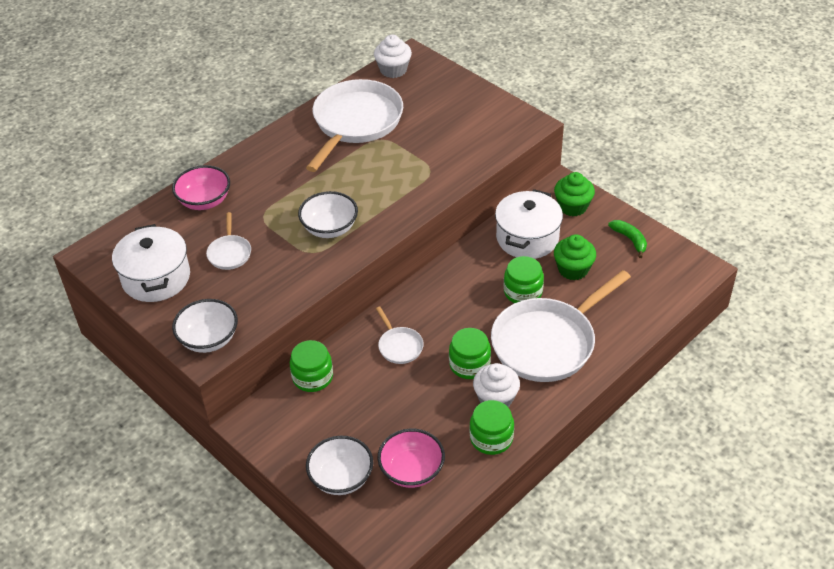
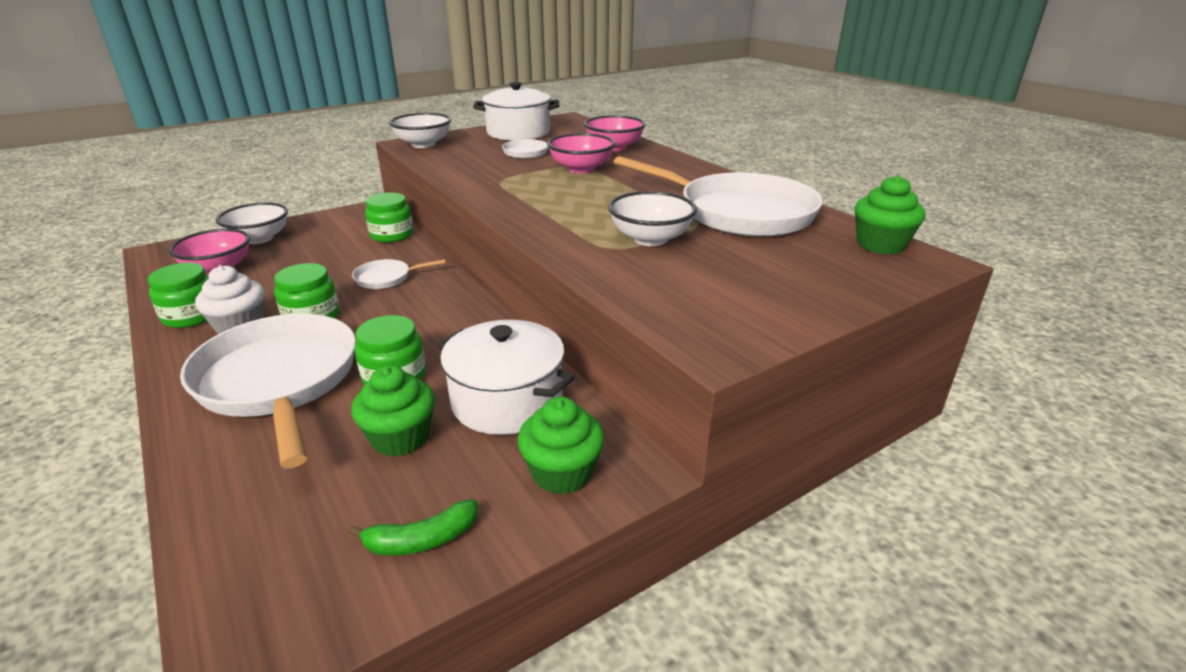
camera: 100 degrees right, 15 degrees down
(273, 211) = (581, 169): none -> pink bowl
(330, 228) = (533, 189): white bowl -> white bowl (650, 239)
(393, 70) = (880, 245): white cupcake -> green cupcake

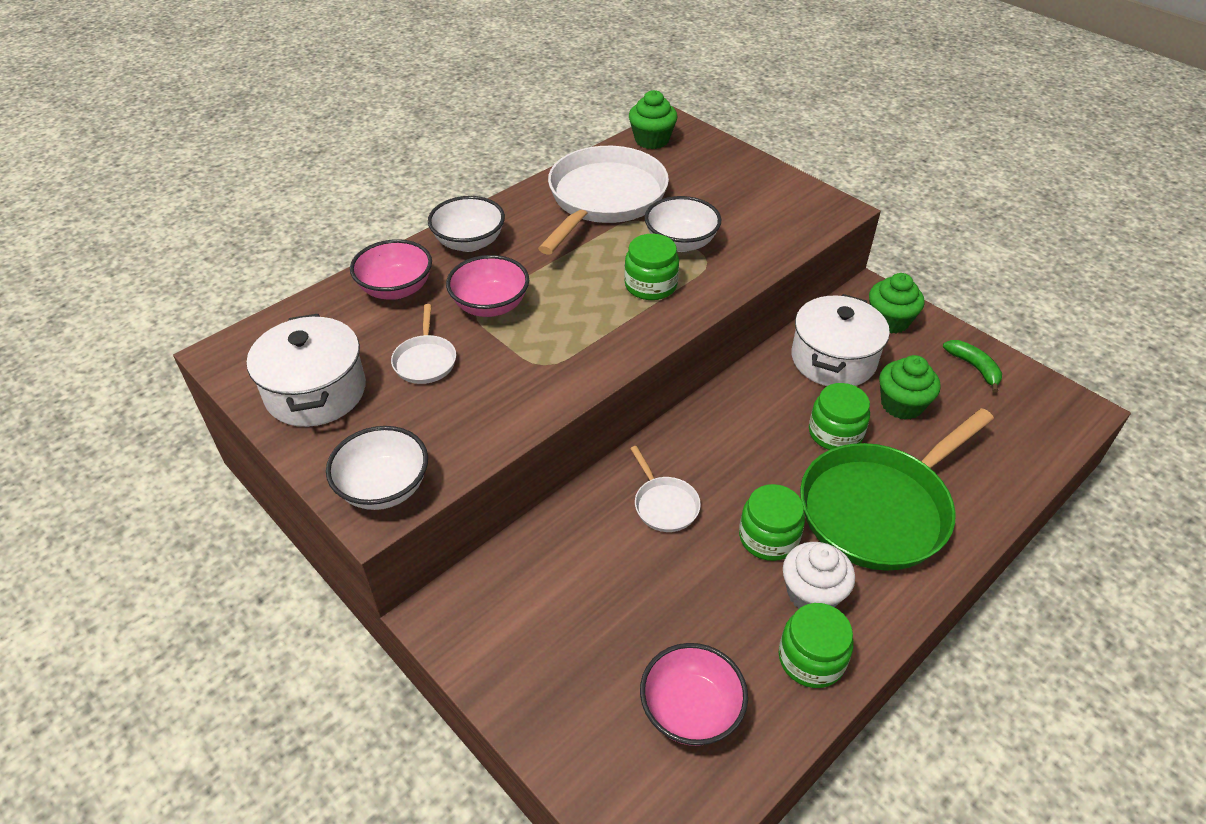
camera: 100 degrees left, 15 degrees up
(259, 238) = (580, 718): white bowl -> white bowl (469, 242)
(279, 382) = (880, 508): white pan -> green pan
(392, 235) = (538, 547): green jar -> green jar (650, 285)

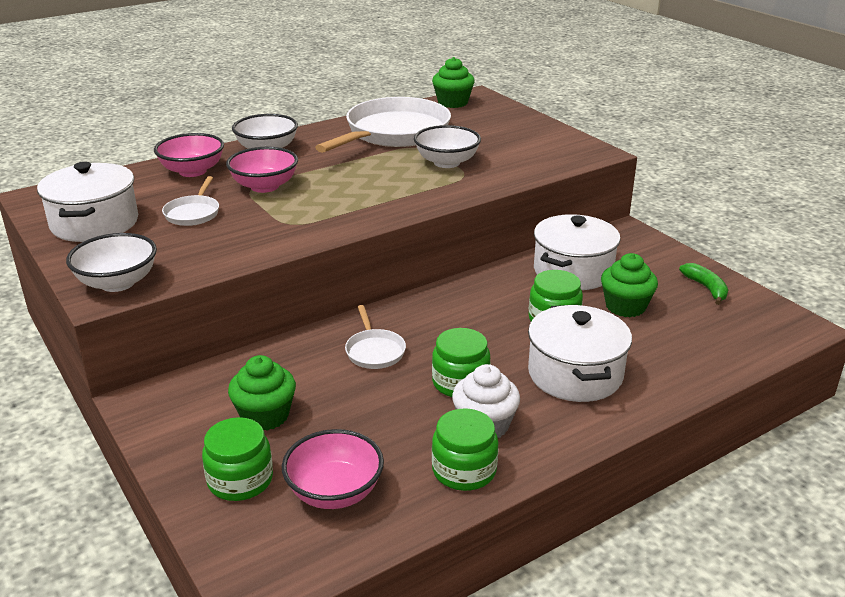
camera: 10 degrees right, 15 degrees down
(650, 285) = (407, 185): green jar -> green jar (240, 480)
(880, 508) = (575, 374): green pan -> white pot
(889, 321) = (637, 251): green cupcake -> green cupcake (265, 416)

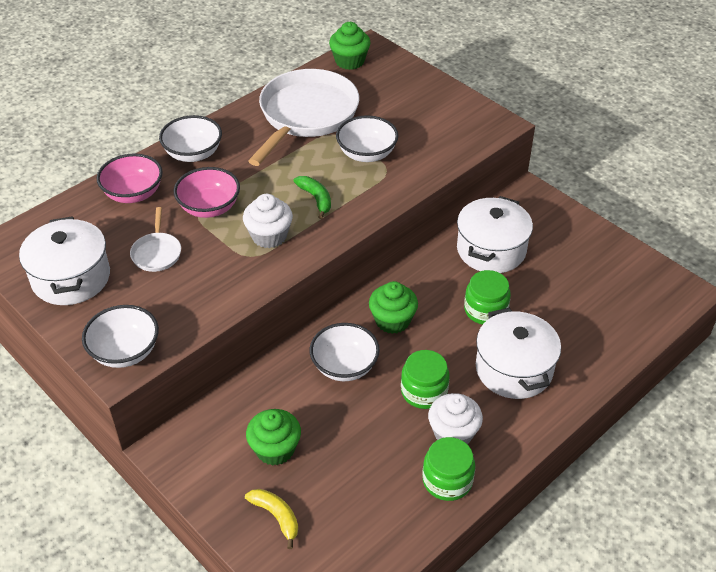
camera: 10 degrees left, 15 degrees up
(240, 480) = (276, 516): green jar -> yellow banana
(318, 211) = (269, 236): none -> white cupcake
(334, 492) = (353, 516): pink bowl -> none
(374, 351) = (344, 366): white pan -> white bowl
(625, 307) = (542, 287): green cupcake -> green cupcake (392, 321)
(706, 288) = (605, 256): green banana -> green banana (316, 199)

